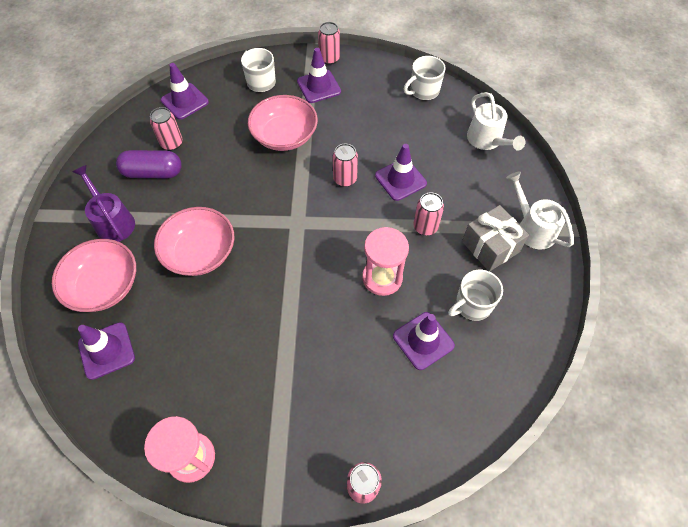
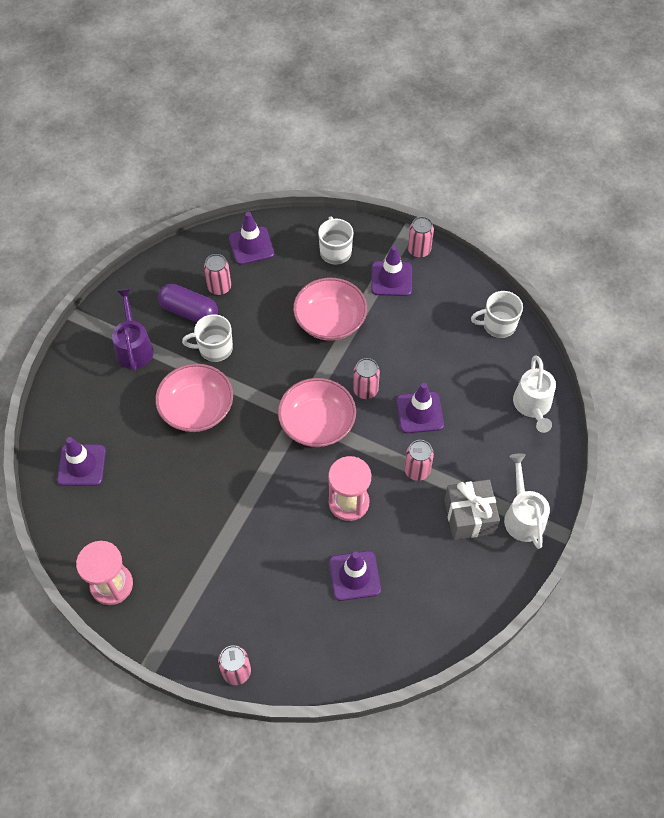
camera: 25 degrees right, 0 degrees up
(104, 285) = (102, 405): pink bowl -> pink bowl (317, 423)
(472, 305) = (418, 564): white mug -> white mug (214, 348)

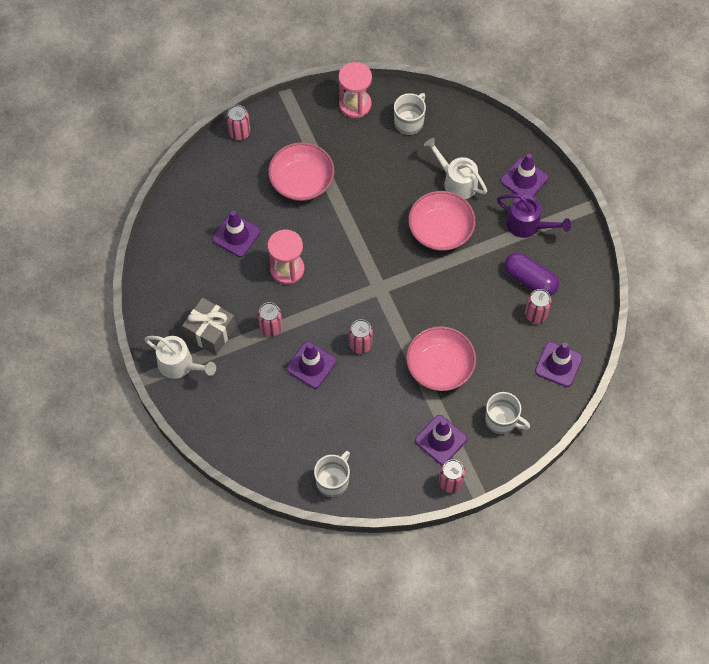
camera: 130 degrees right, 5 degrees up
(81, 465) = (456, 138): purple traffic cone -> purple traffic cone (524, 179)
(189, 311) = (530, 280): purple capsule -> purple capsule turned 60 degrees clockwise
(214, 348) = (482, 274): white mug -> white mug (409, 122)
(317, 423) = (362, 294): pink bowl -> pink bowl (302, 181)
(533, 406) = (248, 444): white watering can -> white watering can (456, 181)

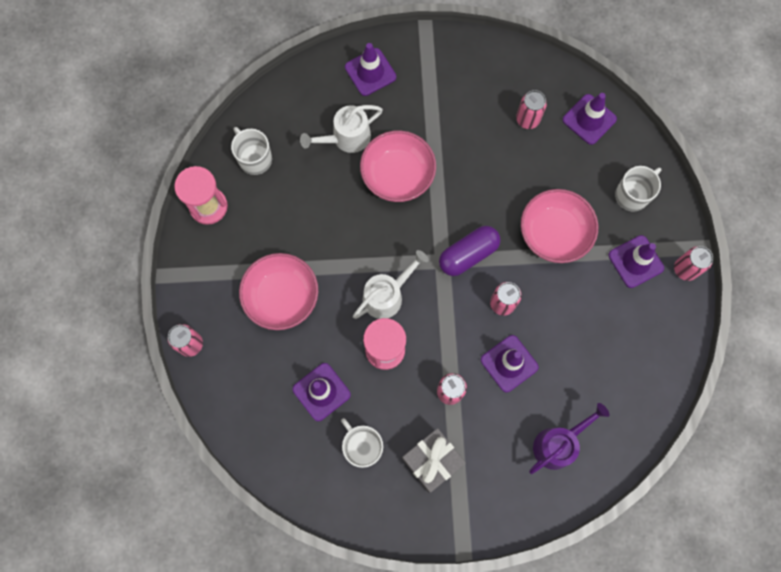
camera: 70 degrees left, 10 degrees up
(180, 365) = (460, 509): white watering can -> white watering can (387, 295)
(333, 480) = (649, 386): white mug -> white mug (362, 446)
(528, 225) = (424, 88): purple watering can -> purple watering can (558, 443)
(530, 280) = (487, 110): purple capsule -> purple capsule (468, 255)

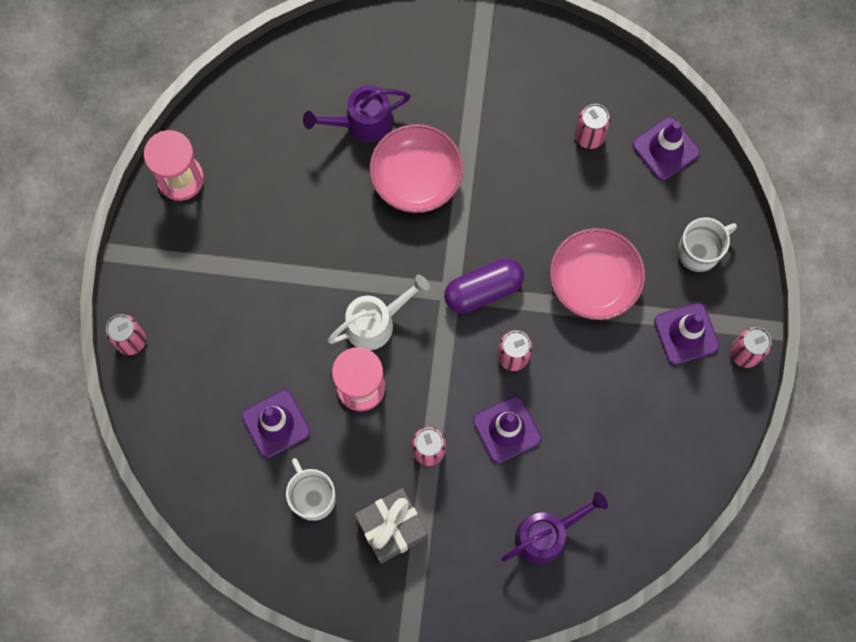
camera: 10 degrees right, 0 degrees up
(254, 158) = (246, 129): white mug -> none
(281, 296) = (249, 302): pink bowl -> none
(346, 138) = (362, 122): white watering can -> purple watering can
(370, 72) = (407, 45): purple traffic cone -> none

